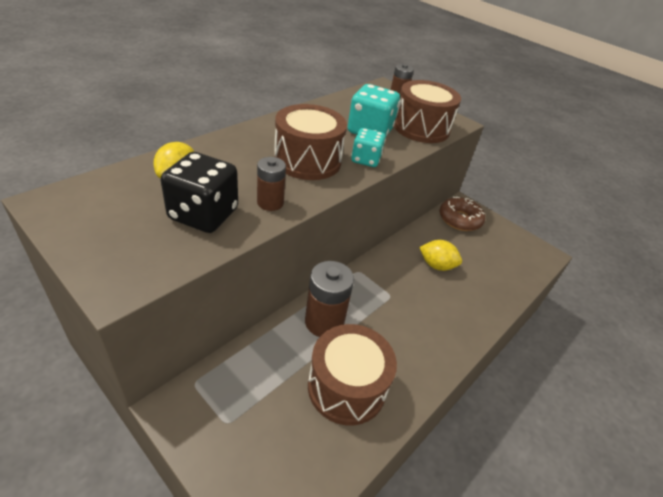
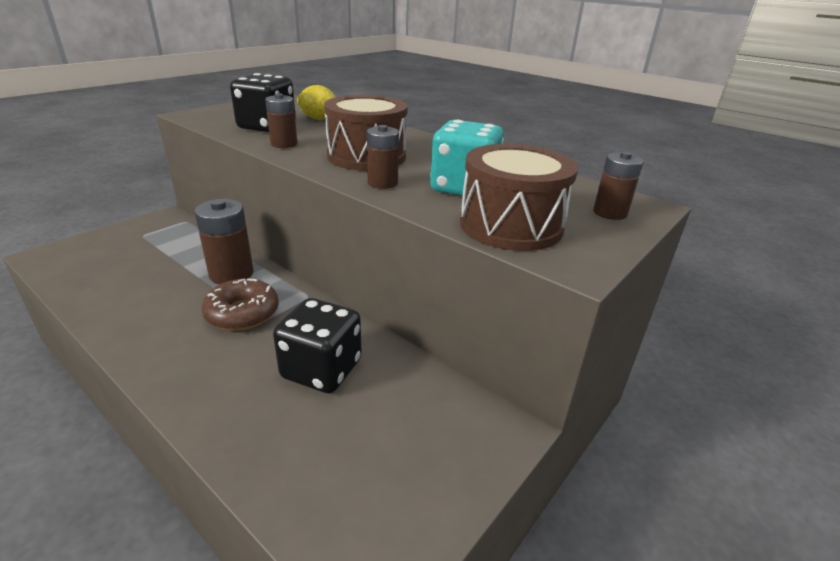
camera: 90 degrees right, 10 degrees down
(346, 387) = (144, 287): brown drum -> none
(366, 160) = (382, 183): turquoise dice -> brown battery
(436, 265) = (321, 369): yellow lemon -> black dice
(460, 219) = (455, 416): brown donut -> brown donut (242, 313)

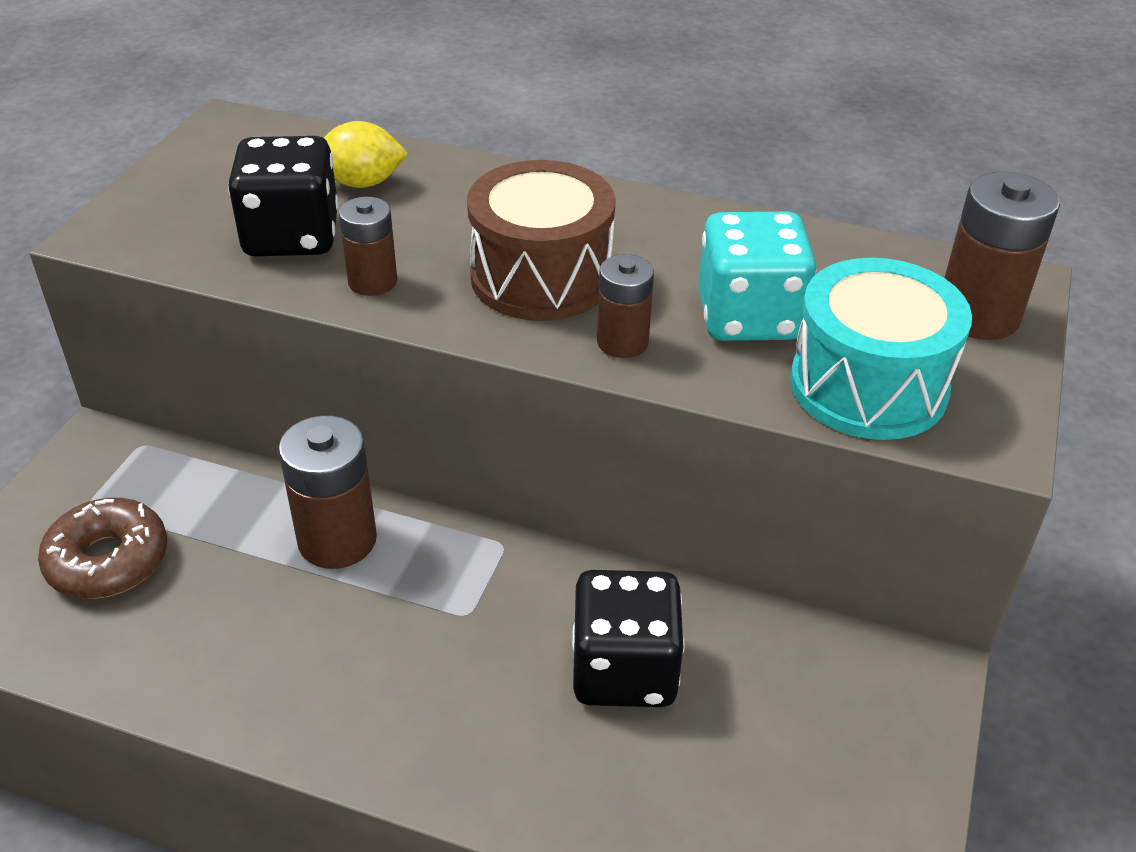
camera: 20 degrees left, 10 degrees up
(242, 313) = (424, 612): brown donut -> brown donut (108, 560)
(511, 225) = (868, 386): brown drum -> turquoise drum
(610, 213) = (978, 315): brown battery -> brown battery, size x1.63

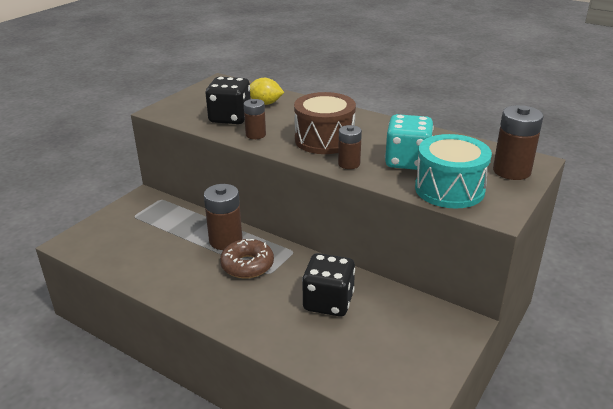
camera: 15 degrees right, 10 degrees down
(108, 560) = (134, 235): brown donut -> brown donut (247, 265)

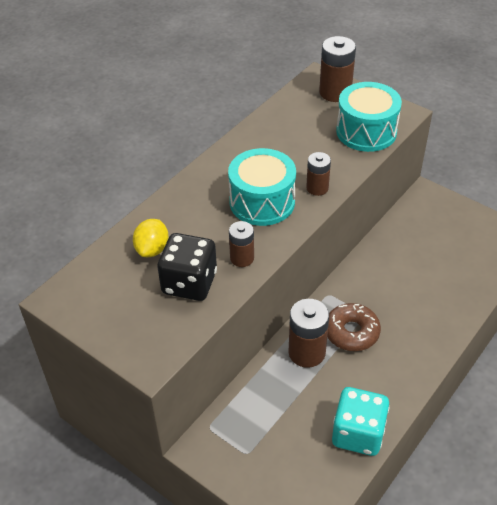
camera: 85 degrees left, 15 degrees up
(324, 140) = (262, 202): brown drum -> turquoise drum
(328, 302) = (405, 273): black dice -> none
(407, 161) = (314, 149): turquoise dice -> turquoise dice (358, 433)

